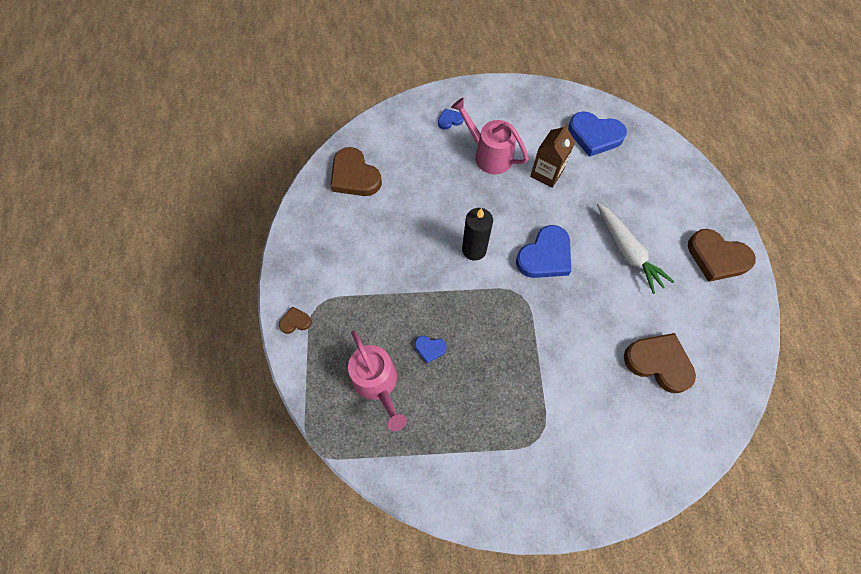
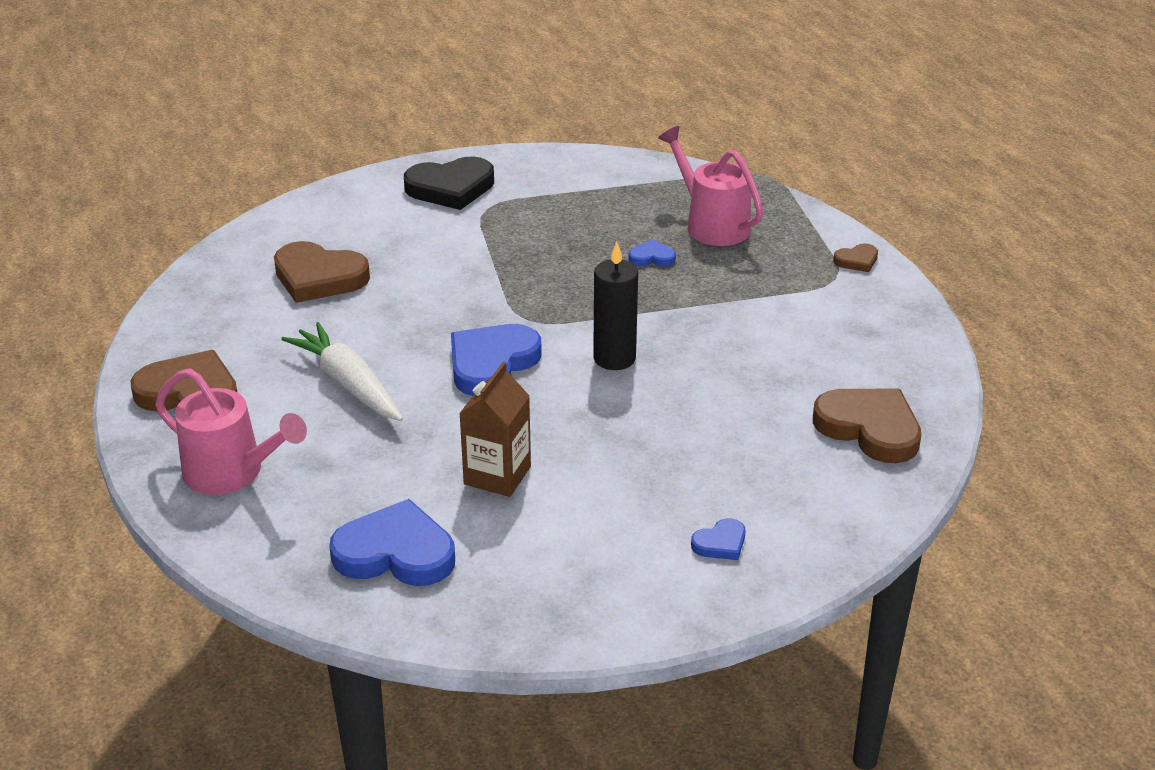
camera: 170 degrees right, 30 degrees down
(488, 155) = (620, 491): pink watering can -> pink watering can (232, 473)
(567, 474) = (451, 188): none -> black heart

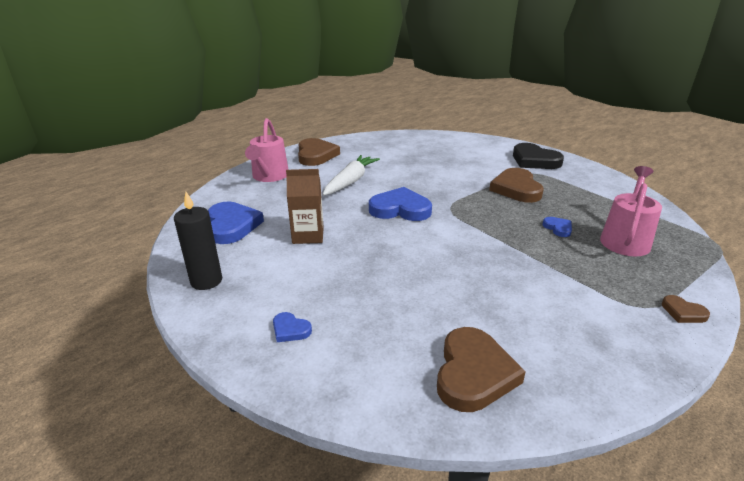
camera: 65 degrees right, 5 degrees down
(319, 277) = (422, 154): brown heart -> brown heart (516, 189)
(614, 358) = (443, 242): black candle -> black candle (206, 281)

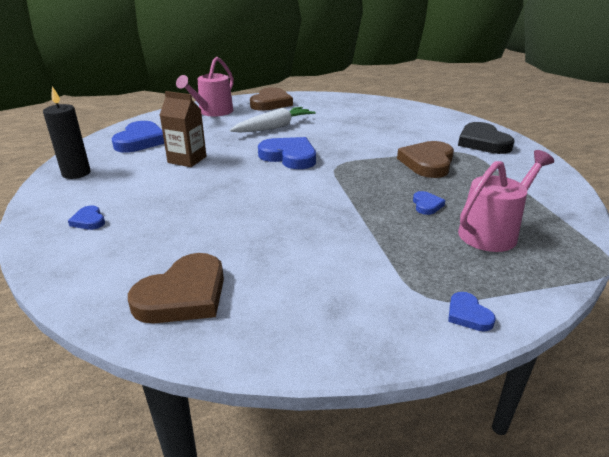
camera: 25 degrees right, 0 degrees up
(683, 312) = (468, 314): brown heart -> blue heart

